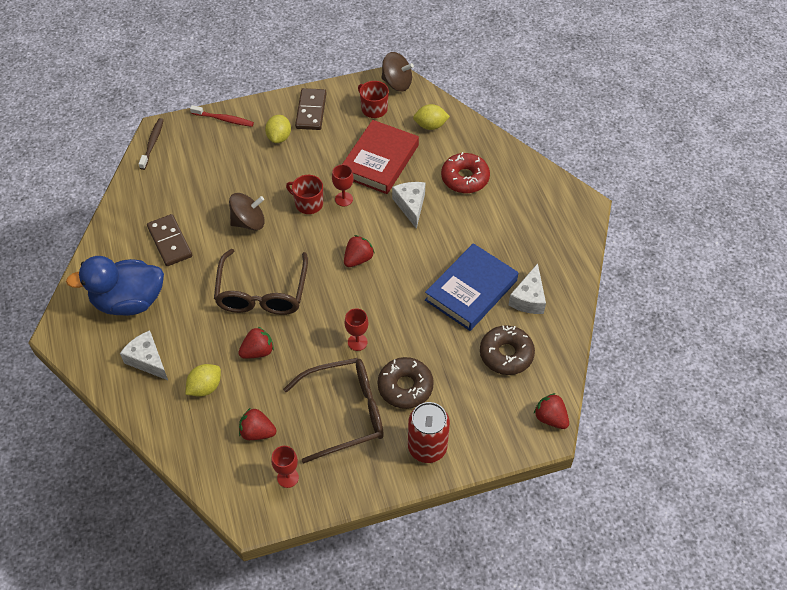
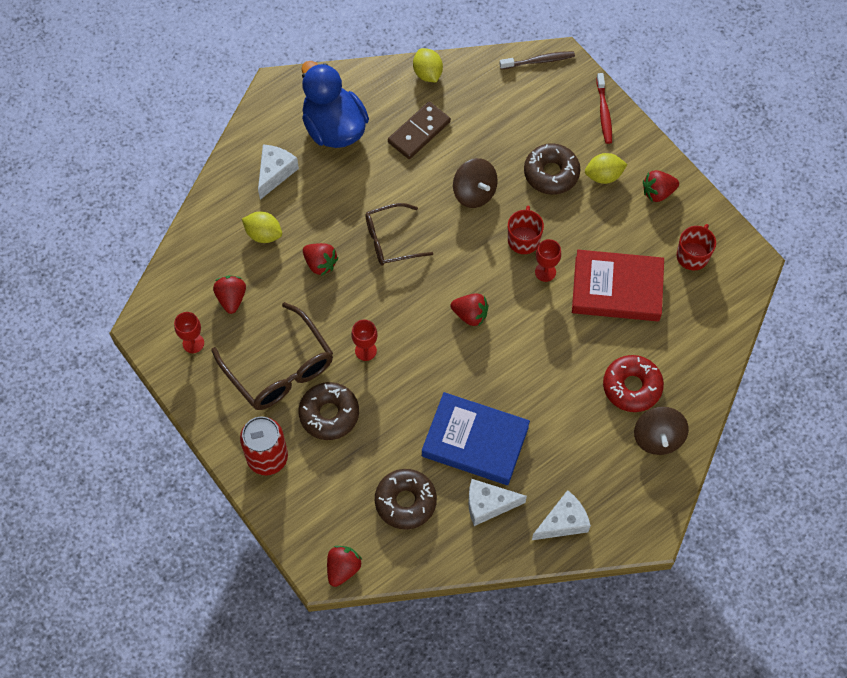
camera: 70 degrees right, 10 degrees up
(259, 168) = (551, 173): none -> brown donut
(262, 292) = (391, 240): brown glasses -> brown glasses, size x0.65
(311, 111) = (658, 192): brown domino -> red strawberry
(397, 83) = (746, 266): brown spinning top -> brown spinning top (658, 438)
(411, 206) = (566, 343): white cheese -> white cheese (563, 522)
(430, 126) = (695, 324): yellow lemon -> yellow lemon (427, 73)

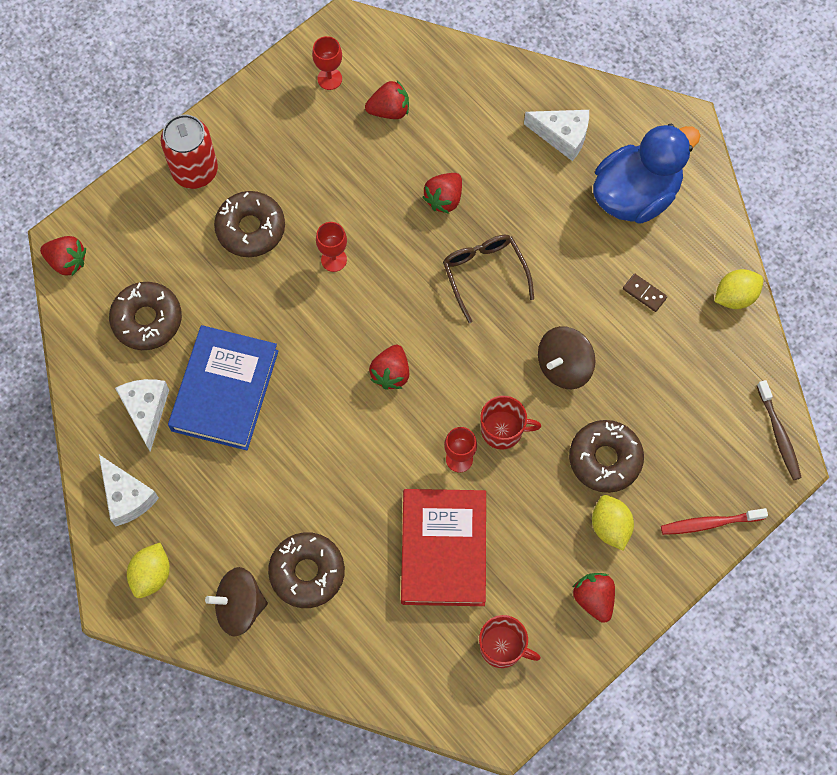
camera: 85 degrees right, 5 degrees up
(263, 234) = (477, 133): yellow lemon -> yellow lemon (151, 575)
(280, 368) = (304, 171): brown glasses -> none
(419, 132) = (644, 293): brown domino -> brown domino, size x0.52
(632, 387) = (307, 572): red donut -> brown donut

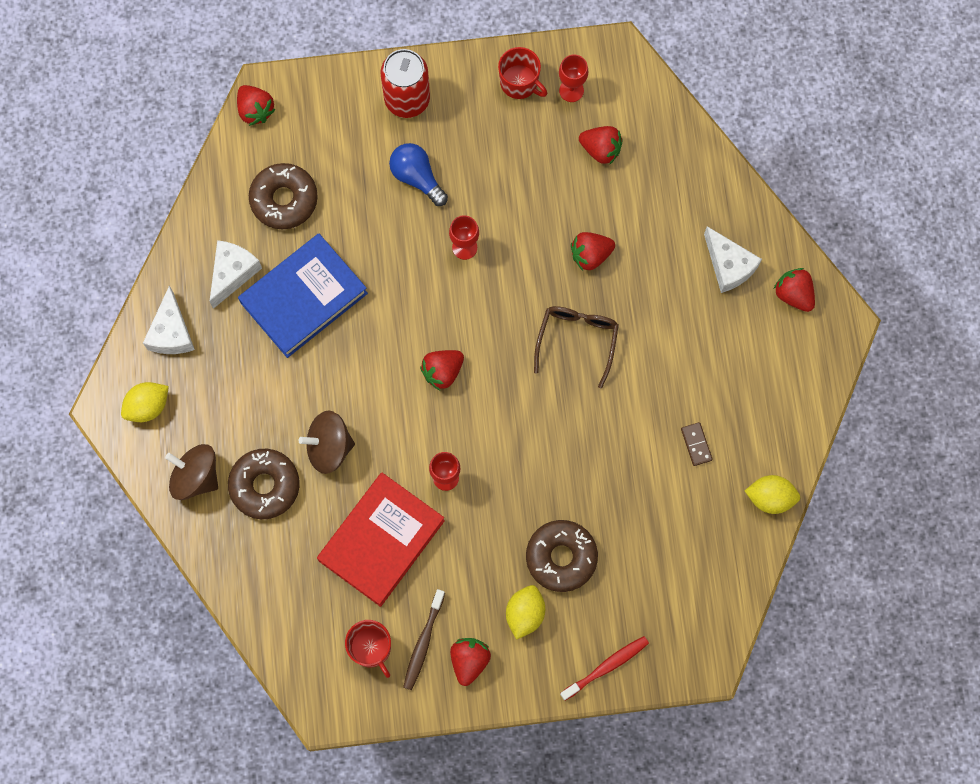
camera: 35 degrees right, 5 degrees up
(250, 228) = (417, 177): brown donut -> blue light bulb
(503, 430) = (497, 478): red mug -> red mug (520, 83)
(564, 366) = (585, 460): brown spinning top -> brown spinning top (329, 447)
(630, 125) = (793, 294): none -> red strawberry
(635, 194) = (752, 356): blue duck -> none
(710, 523) = (606, 667): red toothbrush -> red toothbrush turned 120 degrees clockwise
(779, 434) = (718, 635): brown toothbrush -> brown toothbrush (423, 642)

